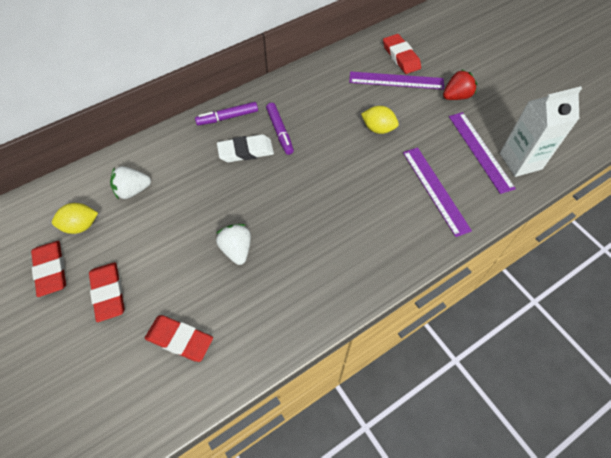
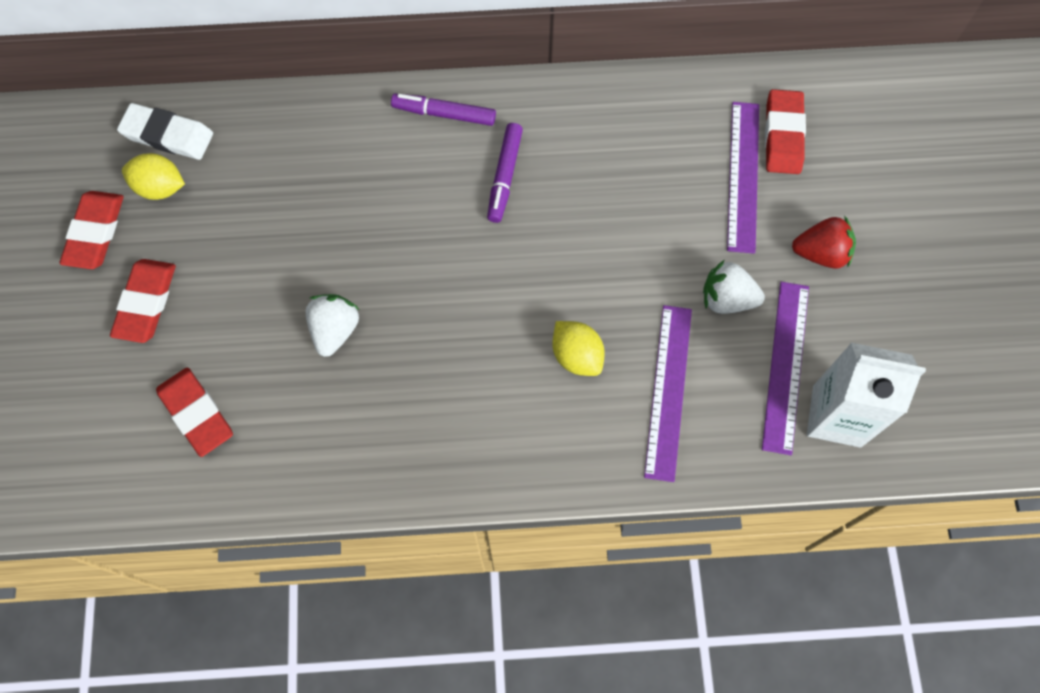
camera: 30 degrees right, 10 degrees up
(133, 190) = (251, 168): white strawberry -> white strawberry (727, 299)
(246, 151) = (436, 184): white eraser -> white eraser (168, 135)
(378, 128) = (654, 246): yellow lemon -> yellow lemon (577, 356)
(396, 80) = (743, 176): purple ruler -> purple ruler turned 60 degrees clockwise

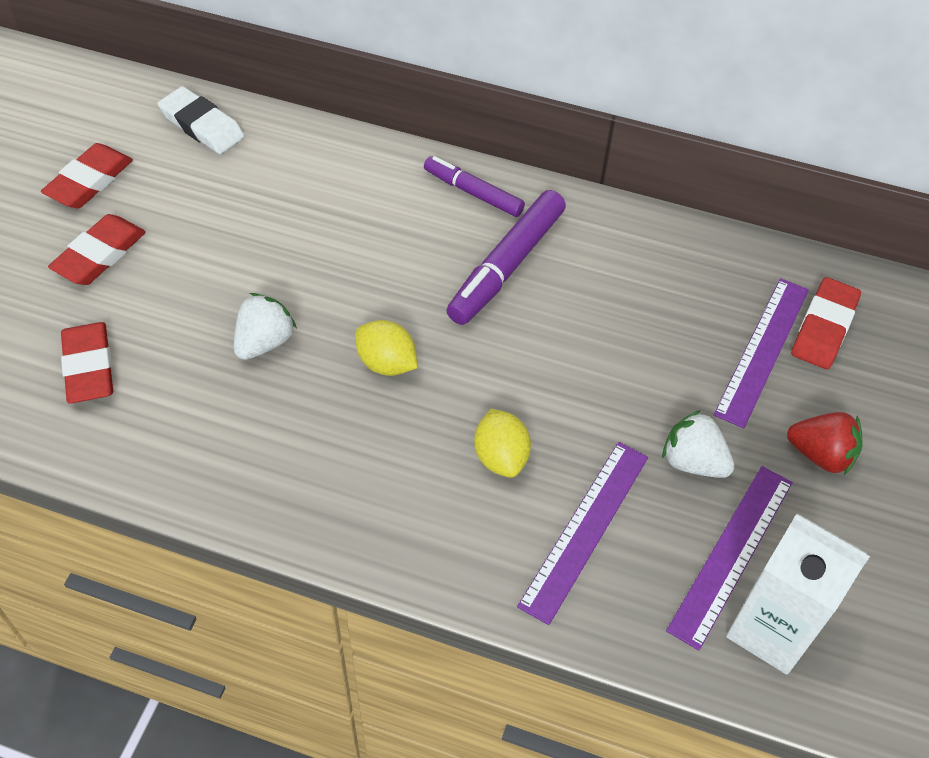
camera: 20 degrees right, 15 degrees down
(160, 187) = (170, 164): yellow lemon -> yellow lemon (386, 363)
(504, 176) = (506, 266): purple marker -> purple marker, size x1.57

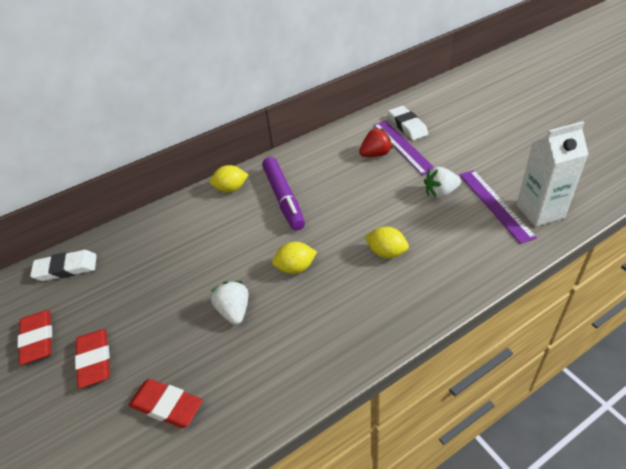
camera: 45 degrees left, 10 degrees down
(473, 192) = (231, 189): purple marker -> yellow lemon
(585, 529) = (449, 243): purple ruler -> none
(820, 455) = (466, 156): red strawberry -> red strawberry (375, 154)
(823, 327) = (407, 126): red eraser -> white eraser

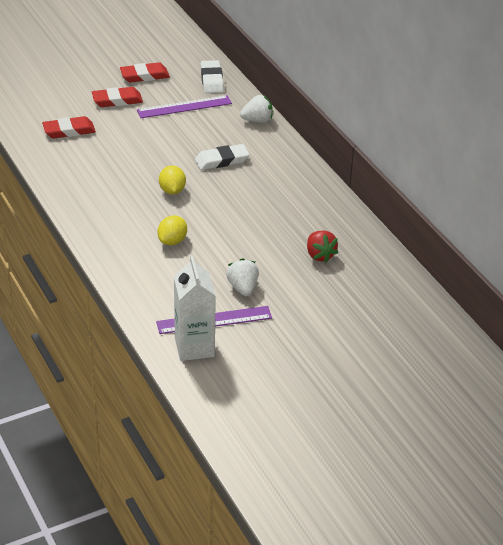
camera: 90 degrees right, 5 degrees down
(167, 406) = (69, 131): red eraser -> red eraser turned 45 degrees clockwise
(231, 189) = (288, 160): yellow lemon -> none
(234, 311) = (138, 159): white strawberry -> white strawberry (257, 120)
(283, 198) = (264, 190): purple marker -> none
(403, 146) = (329, 277): purple ruler -> purple ruler (184, 107)
(407, 126) = (369, 286): white eraser -> white eraser (222, 160)

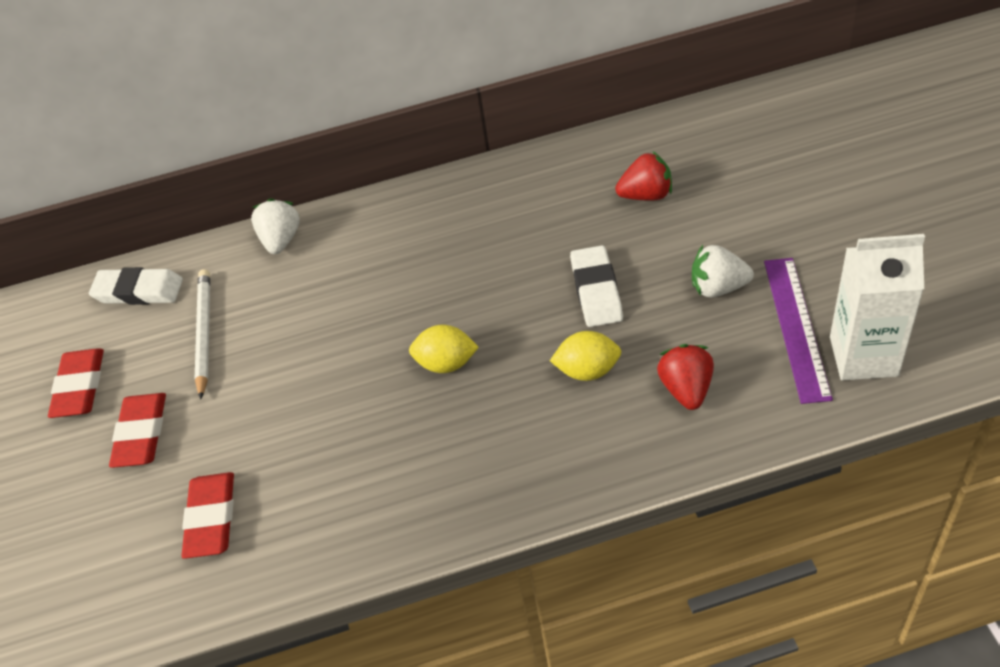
camera: 70 degrees left, 10 degrees up
(162, 278) = (686, 389): none -> red strawberry
(172, 241) = (587, 370): yellow lemon -> yellow lemon turned 45 degrees counterclockwise
(184, 107) = (204, 333): purple ruler -> white pencil
(222, 160) = (378, 292): white eraser -> white eraser (596, 290)

